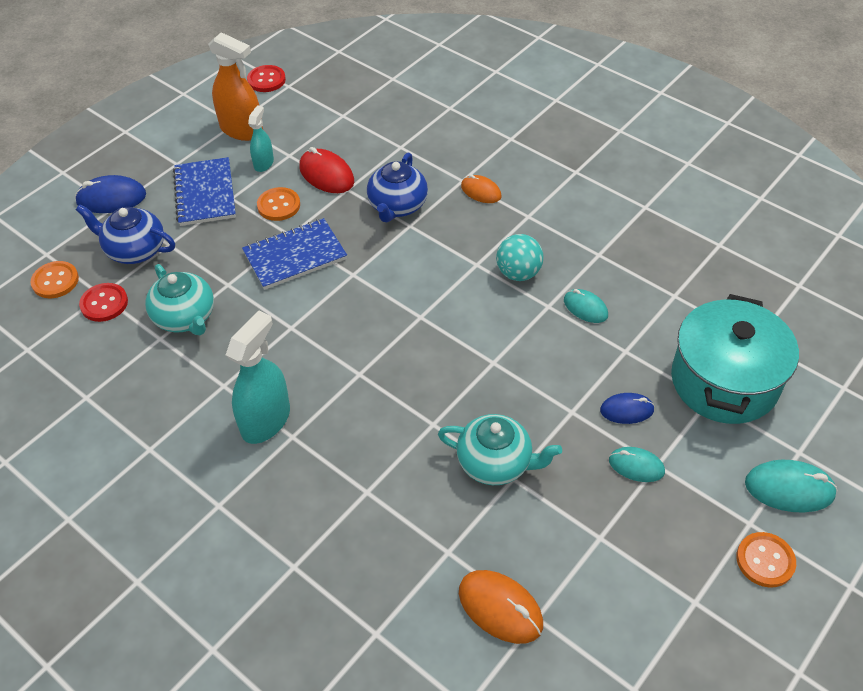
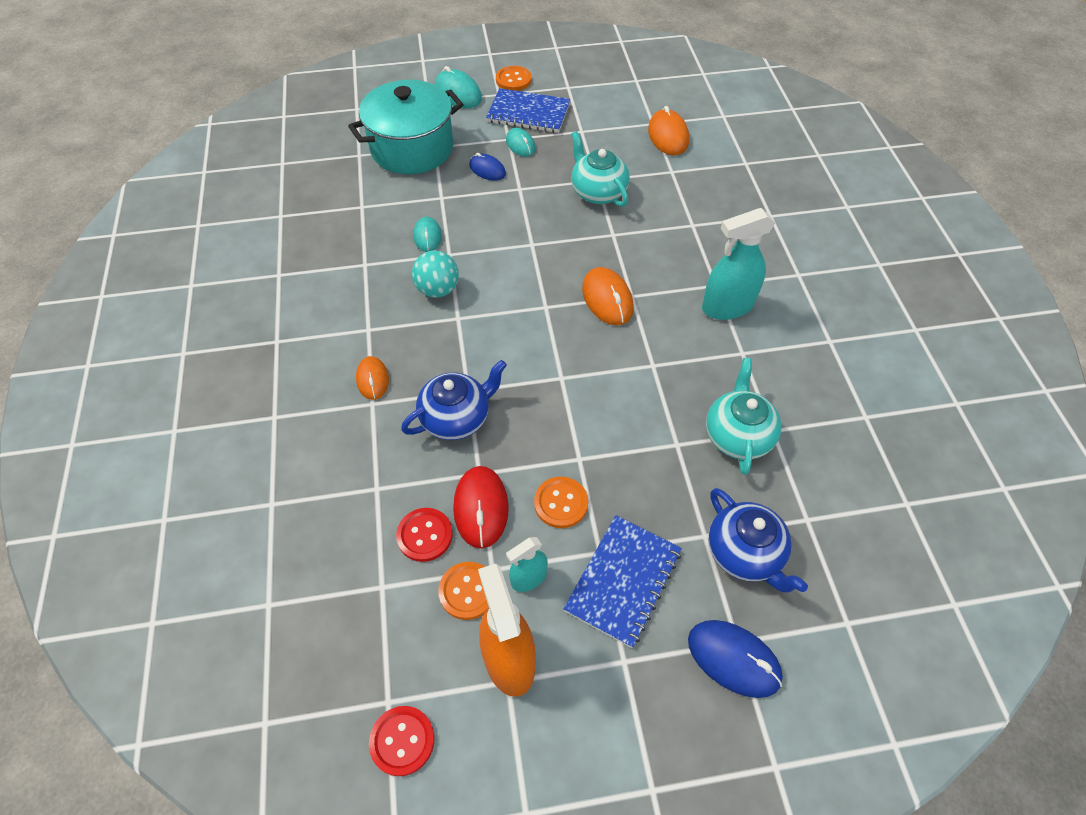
camera: 140 degrees left, 5 degrees up
(55, 281) = (850, 572): orange button -> orange button (468, 591)
(104, 303) = (808, 505): red button -> red button (424, 535)
(295, 256) = (594, 431): blue notebook -> blue notebook (528, 113)
(377, 356) = (607, 299): none -> orange mouse

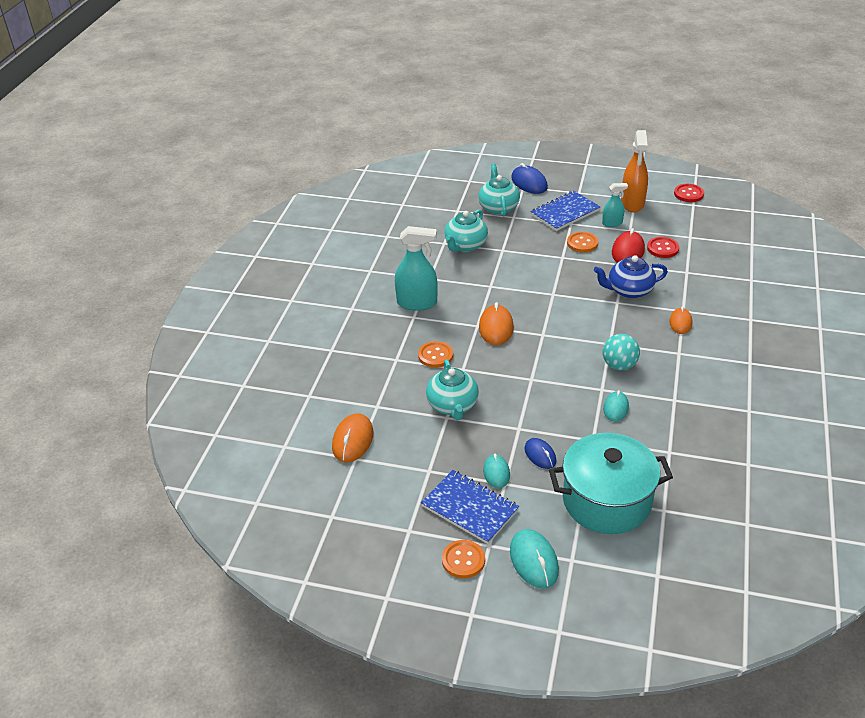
camera: 155 degrees left, 15 degrees down
(468, 591) = (645, 226): orange button -> orange button (435, 355)
(745, 553) = (498, 207): blue teapot -> turquoise teapot

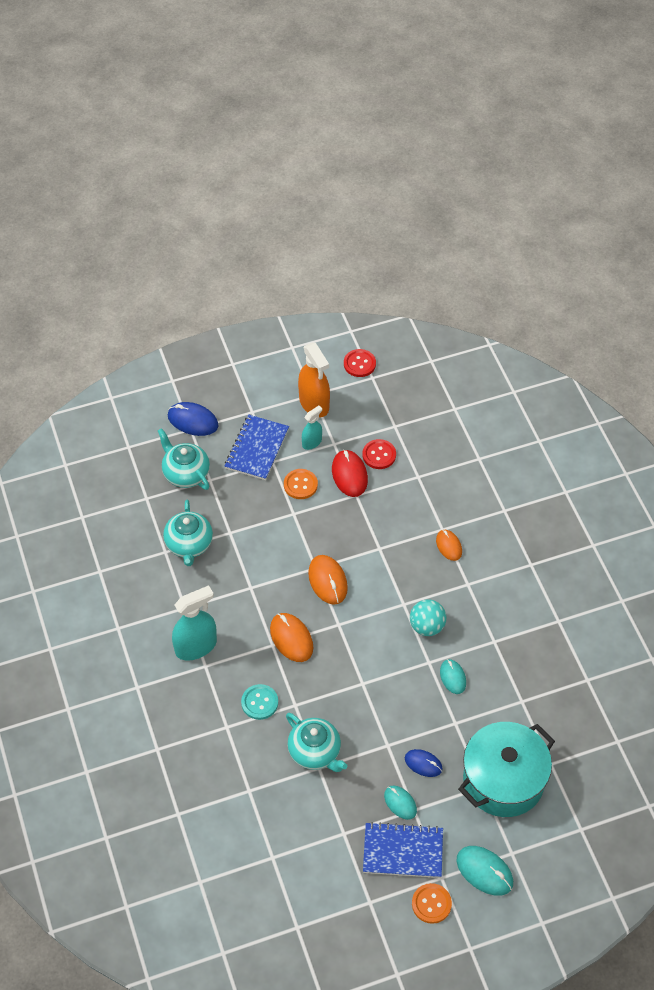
camera: 35 degrees left, 15 degrees up
(353, 440) = (256, 840): orange mouse -> orange mouse (328, 581)
(435, 355) = (259, 702): orange button -> turquoise button
(629, 290) = (381, 528): blue teapot -> none

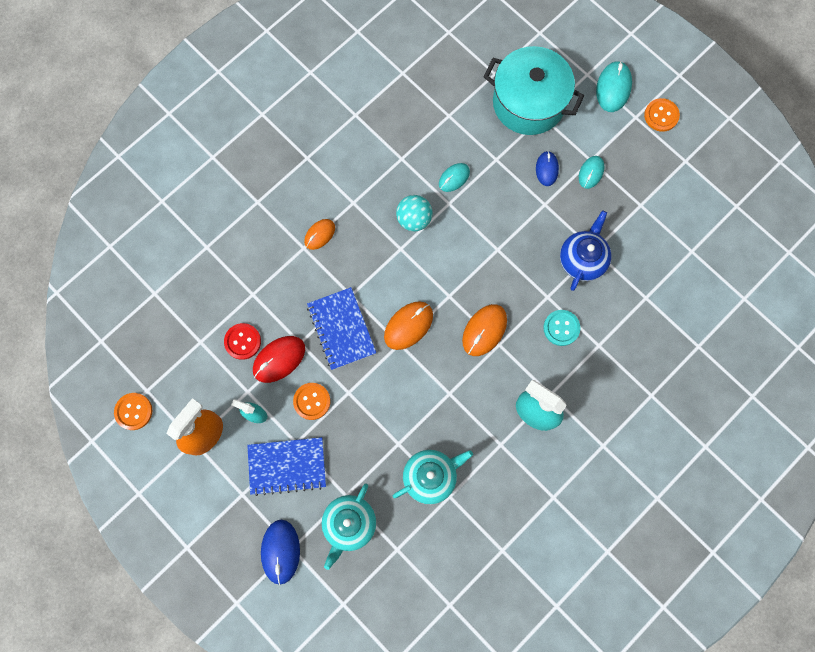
camera: 115 degrees left, 20 degrees up
(315, 752) = (582, 259): turquoise teapot -> blue teapot
(359, 364) = (133, 411): red button -> orange button
(403, 851) = (630, 154): blue notebook -> blue notebook (341, 329)

